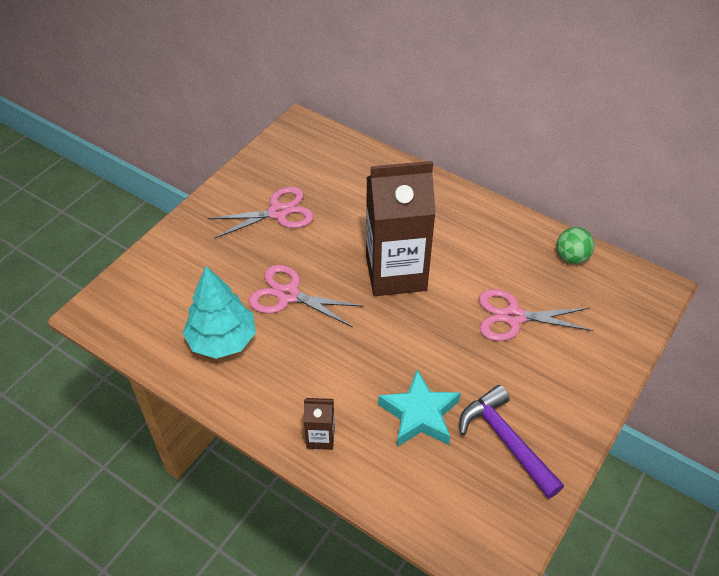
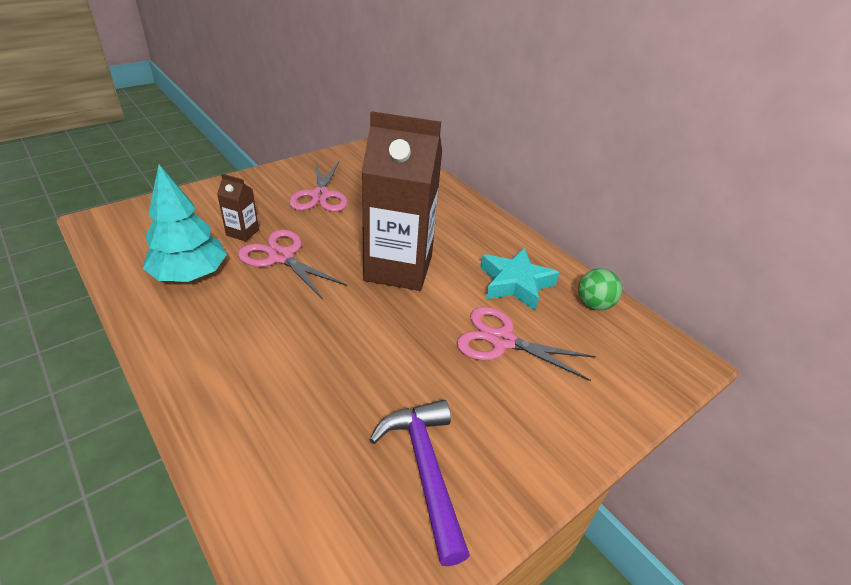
camera: 15 degrees right, 10 degrees down
(278, 212) = (320, 195): pink scissors -> pink scissors turned 90 degrees clockwise
(320, 437) = (214, 393): brown carton -> brown carton (242, 232)
(419, 414) = (339, 405): turquoise star -> turquoise star (515, 284)

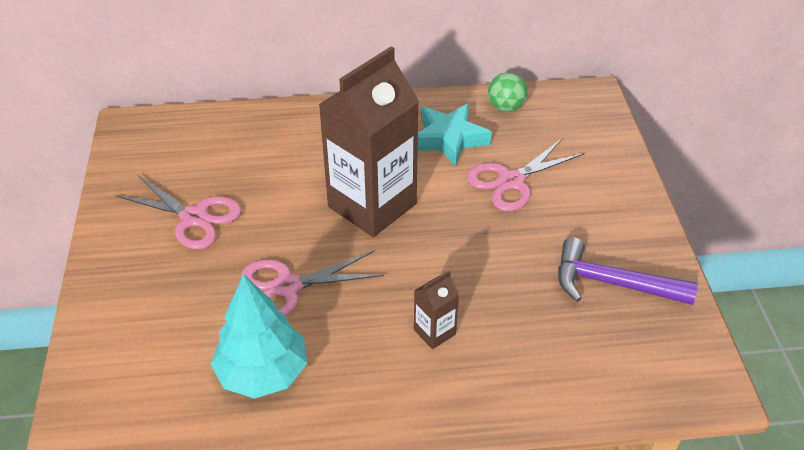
camera: 55 degrees left, 5 degrees up
(242, 232) = (215, 307): brown carton -> brown carton (434, 332)

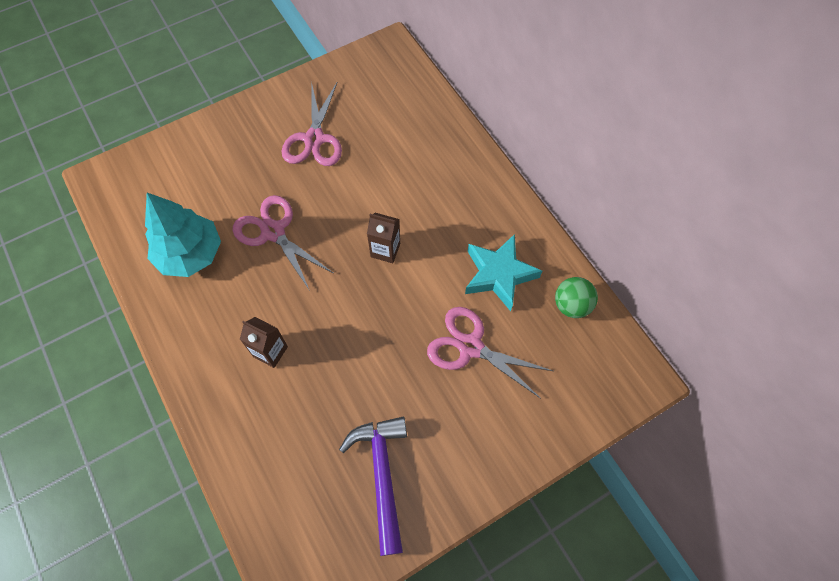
camera: 65 degrees right, 20 degrees up
(372, 205) = (385, 250): brown carton -> brown carton, size x0.42

